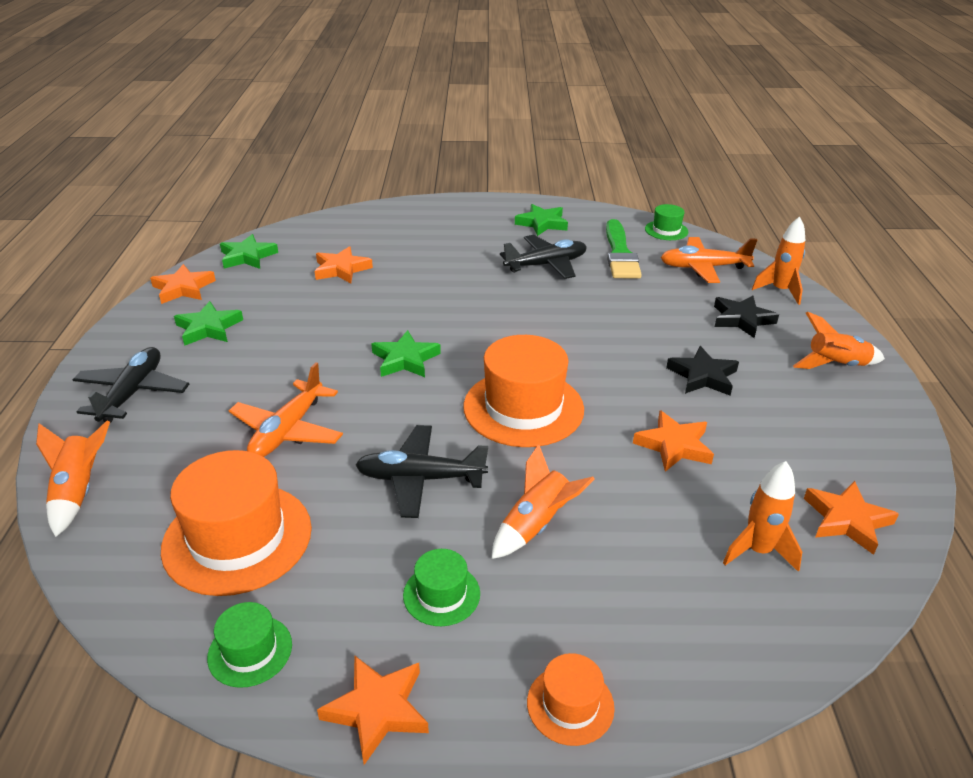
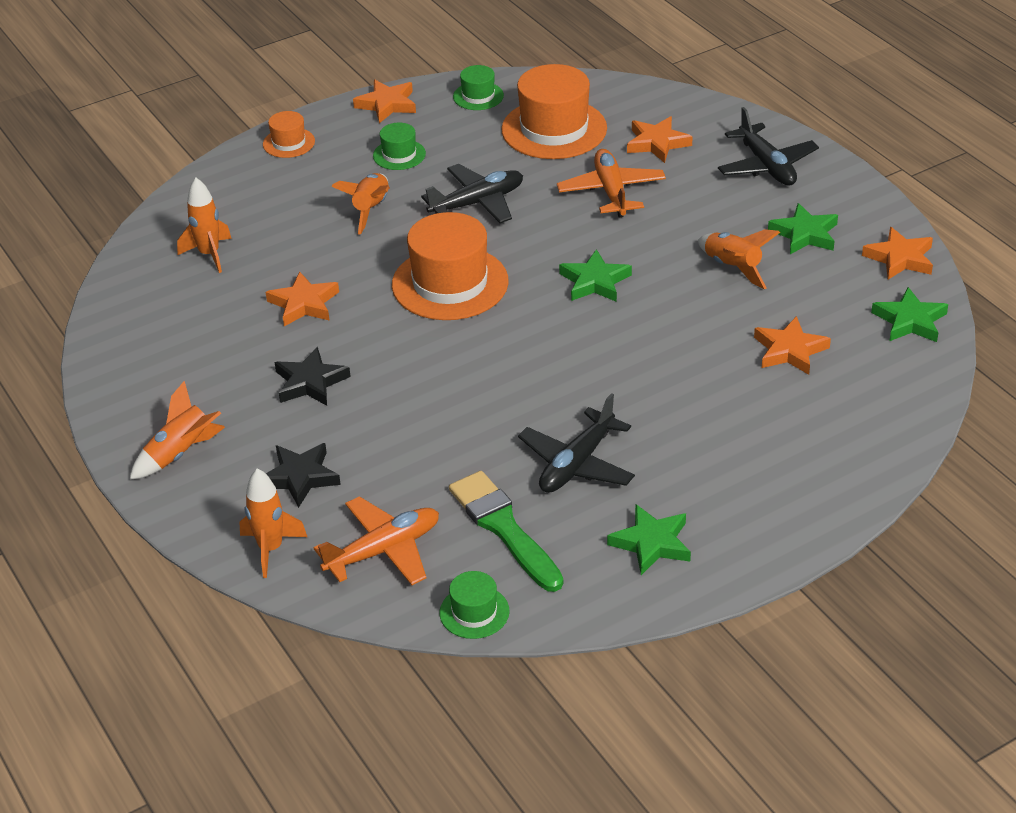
camera: 150 degrees right, 5 degrees up
(79, 492) = (688, 108): orange rocket -> orange rocket (732, 268)
(847, 520) = (148, 301): orange star -> orange star (657, 143)

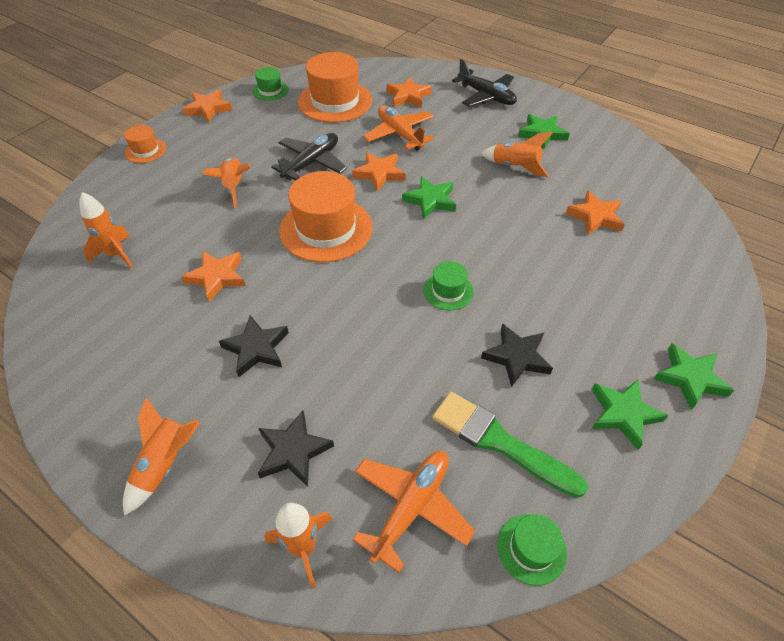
camera: 25 degrees left, 10 degrees up
(399, 155) = (235, 141): green hat -> green hat (448, 291)
(577, 464) = (516, 357): black plane -> black star
(900, 258) = (610, 136): orange star -> orange star (379, 173)
(910, 321) = (650, 175): green star -> green star (690, 378)

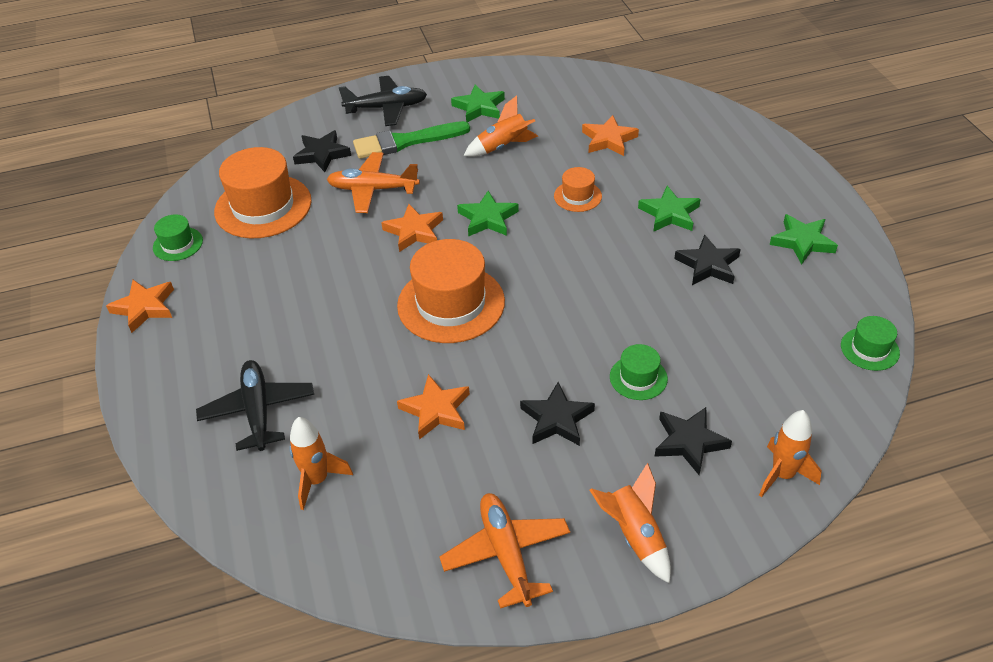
camera: 50 degrees left, 5 degrees down
(145, 150) = (157, 391): orange hat -> orange hat (577, 196)
(234, 186) = (311, 342): orange rocket -> none
(311, 163) = (343, 269): black plane -> black plane (258, 411)
(408, 96) = (322, 154): orange star -> black star
(411, 507) = (793, 395): orange plane -> orange plane (506, 554)
(448, 291) = (606, 265): green hat -> green hat (638, 378)
(499, 442) = (775, 317): green brush -> green brush (406, 142)
(690, 378) = (800, 192): green star -> green star (669, 214)

